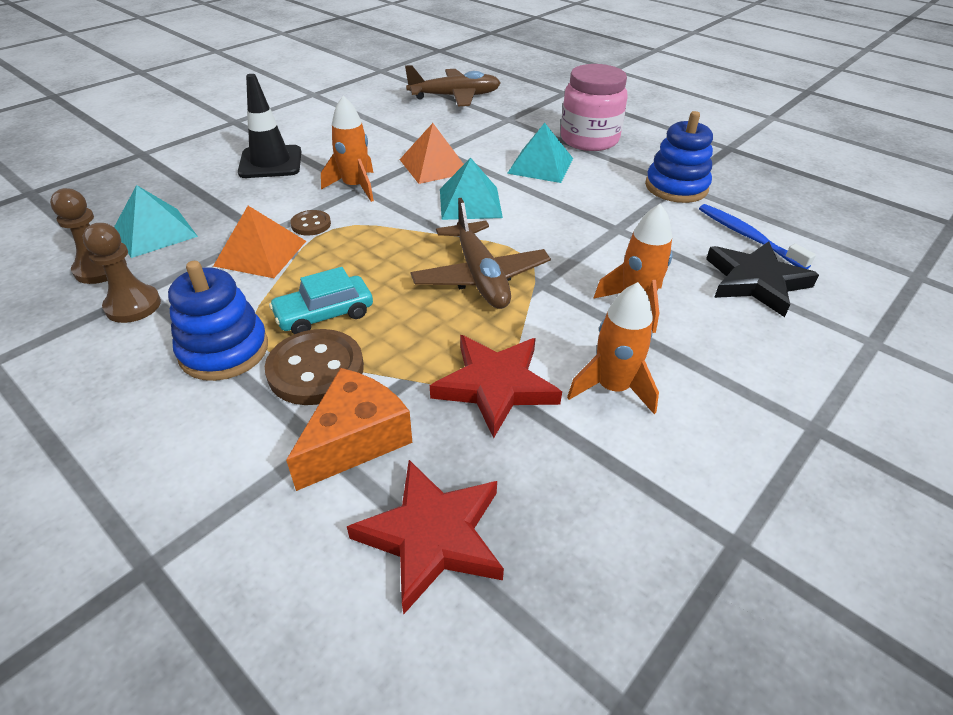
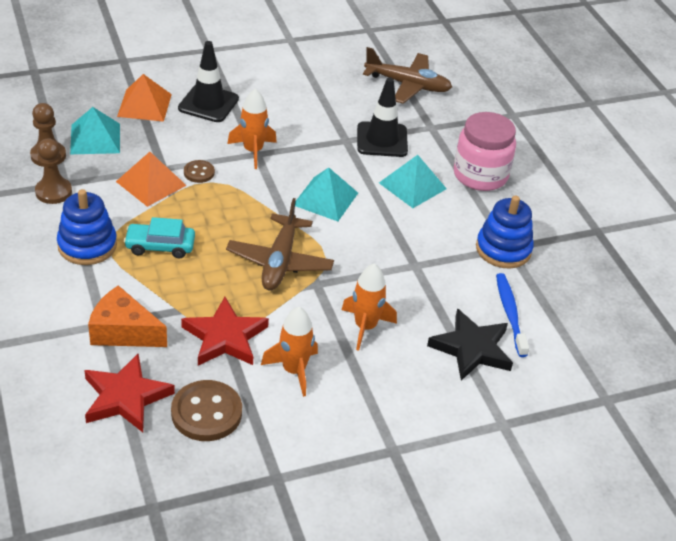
camera: 25 degrees right, 0 degrees up
(316, 369) = (130, 280): brown button -> brown button (206, 413)
(356, 439) = (123, 331): orange cheese -> orange cheese turned 135 degrees counterclockwise
(434, 166) = (327, 153): orange pyramid -> orange pyramid (144, 105)
(474, 140) = (382, 140): none -> black traffic cone

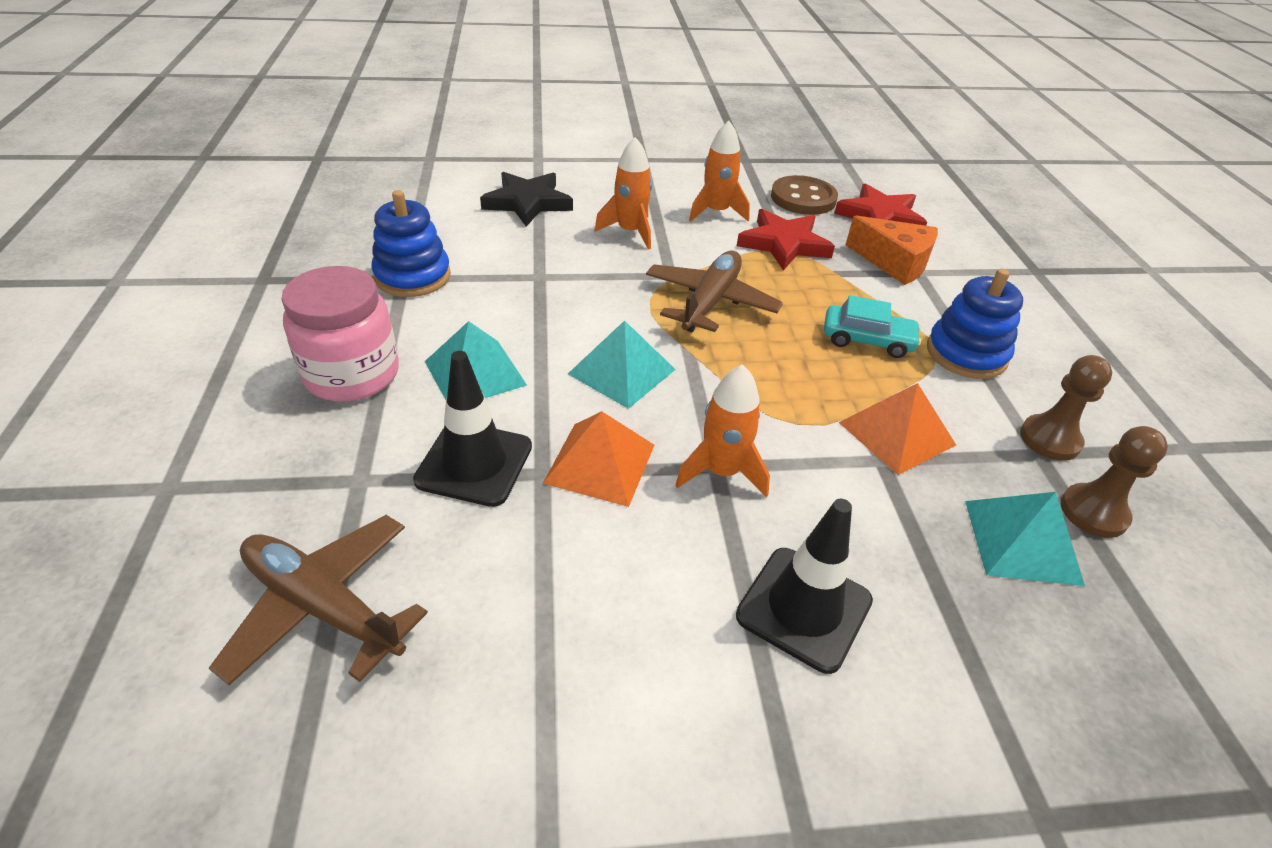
camera: 165 degrees left, 0 degrees up
(144, 105) = (946, 623): orange pyramid -> orange pyramid (600, 463)
(199, 172) = (819, 442): brown button -> none
(510, 314) = (463, 220): blue toothbrush -> none

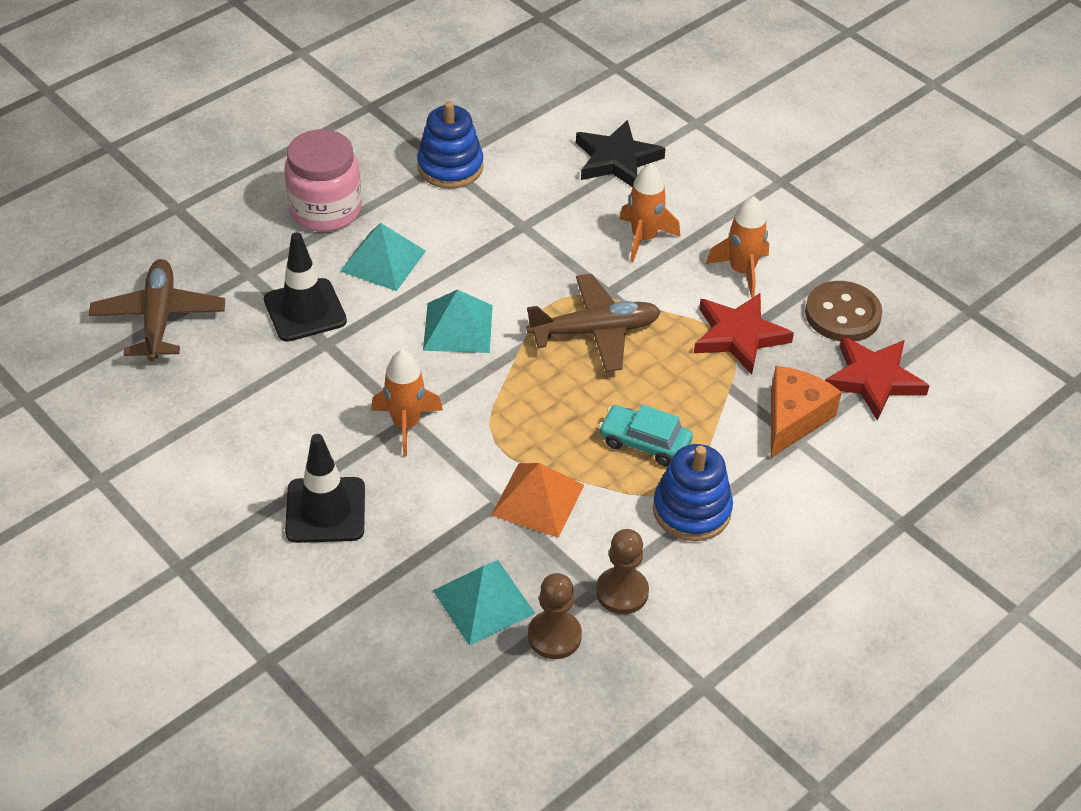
camera: 55 degrees right, 5 degrees up
(600, 463) = (358, 364): orange pyramid -> none
(867, 340) = (644, 442): turquoise car -> turquoise car turned 135 degrees clockwise
(894, 263) = (794, 418): orange cheese -> orange cheese turned 150 degrees counterclockwise

